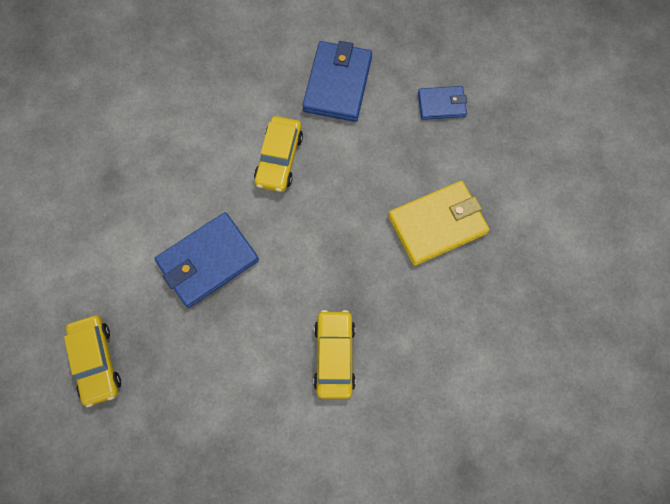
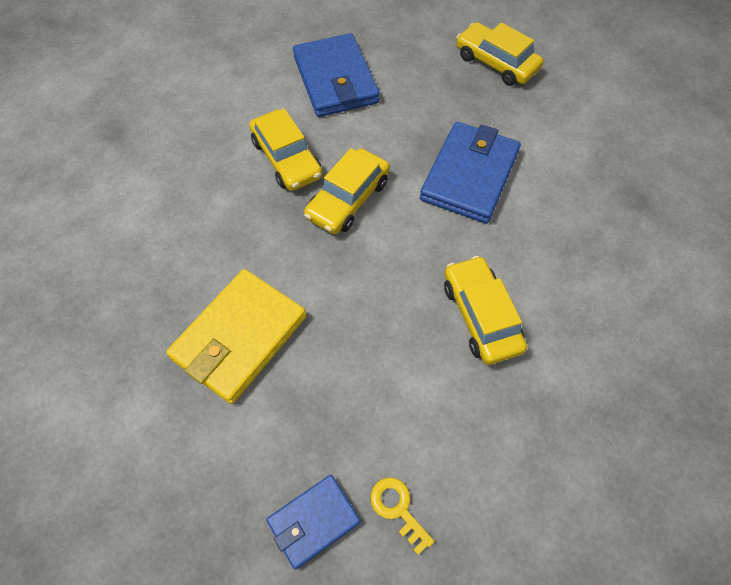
camera: 150 degrees right, 10 degrees down
(309, 290) = (348, 199): none -> yellow car
(338, 84) = (483, 466): blue wallet -> blue wallet (335, 80)
(395, 88) = (398, 509): none -> yellow key

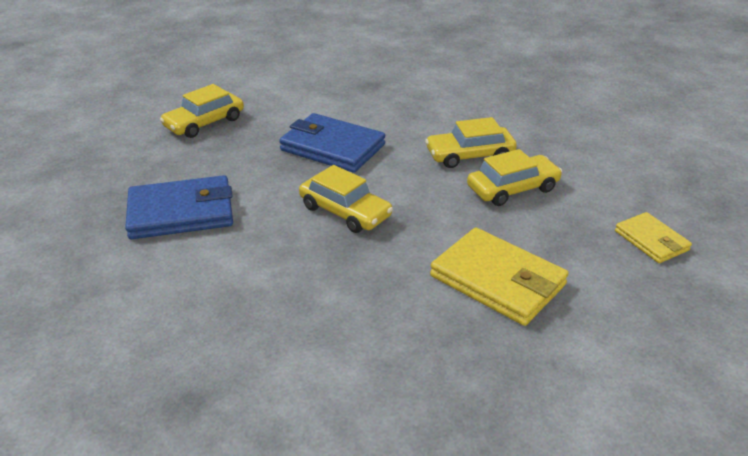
camera: 85 degrees left, 25 degrees down
(287, 158) = (283, 248): yellow car -> yellow car (512, 188)
(313, 521) = (651, 241): blue wallet -> yellow wallet
(398, 509) = (629, 202): yellow key -> none

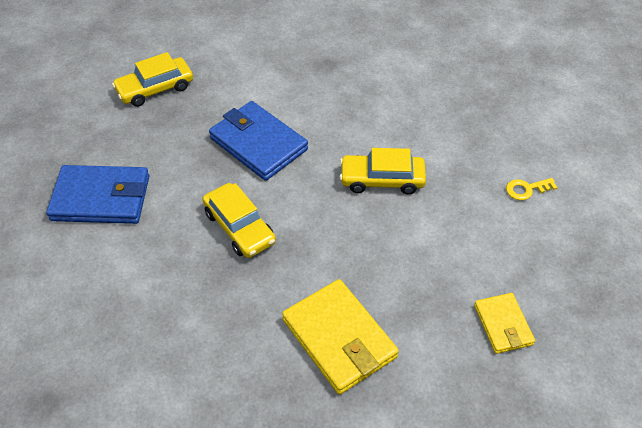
camera: 15 degrees right, 15 degrees up
(512, 188) = (403, 231): yellow car -> none
(608, 142) = (526, 189): none -> yellow key

